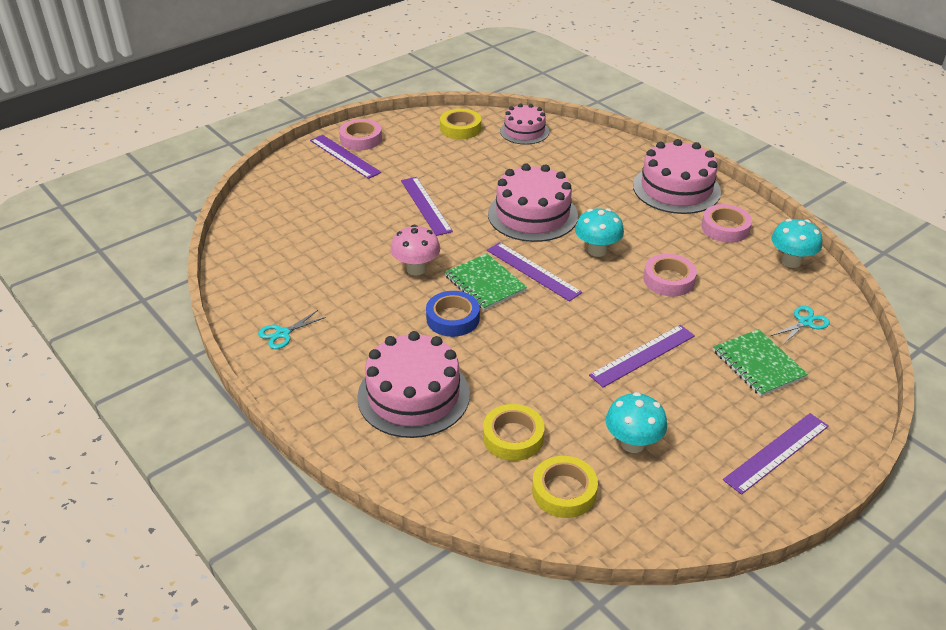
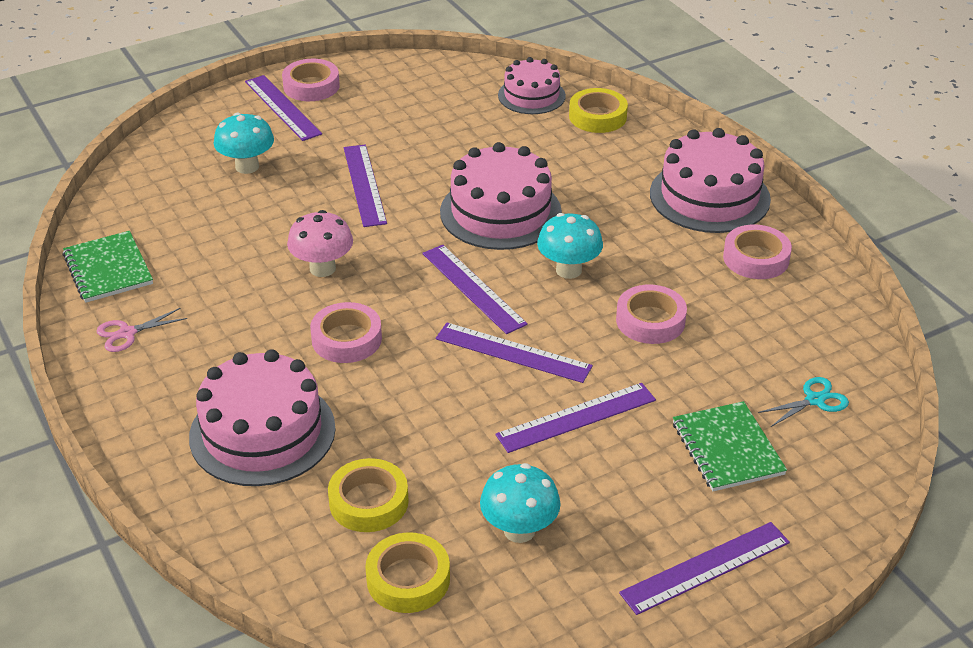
camera: 10 degrees right, 0 degrees up
(283, 333) = (127, 333): turquoise scissors -> pink scissors
(453, 318) = (346, 339): blue tape -> pink tape
(460, 128) = (447, 83): yellow tape -> yellow tape (597, 116)
(485, 283) = (404, 298): green notebook -> green notebook (108, 269)
(579, 314) = (513, 352): none -> purple ruler
(791, 261) = (829, 314): turquoise mushroom -> turquoise mushroom (247, 166)

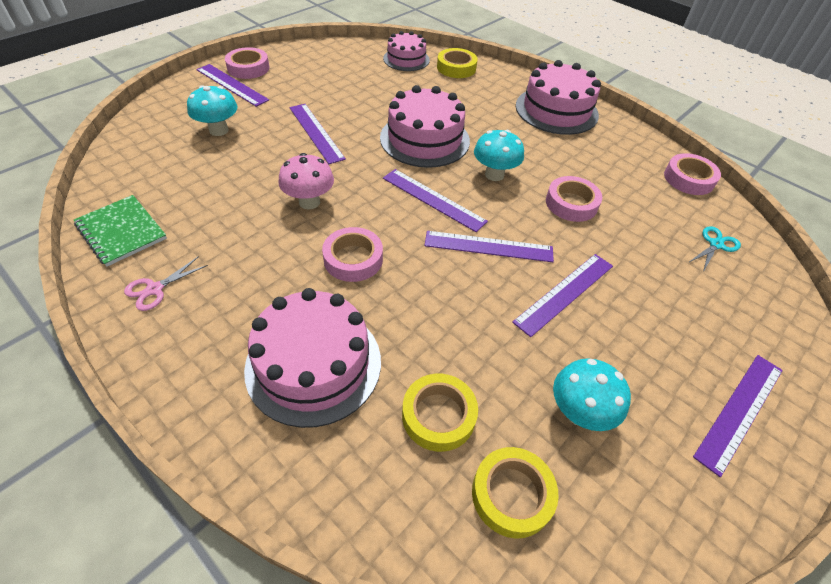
camera: 20 degrees left, 10 degrees up
(727, 448) = (686, 296): green notebook -> none
(756, 258) = (611, 147): pink tape -> pink tape (688, 179)

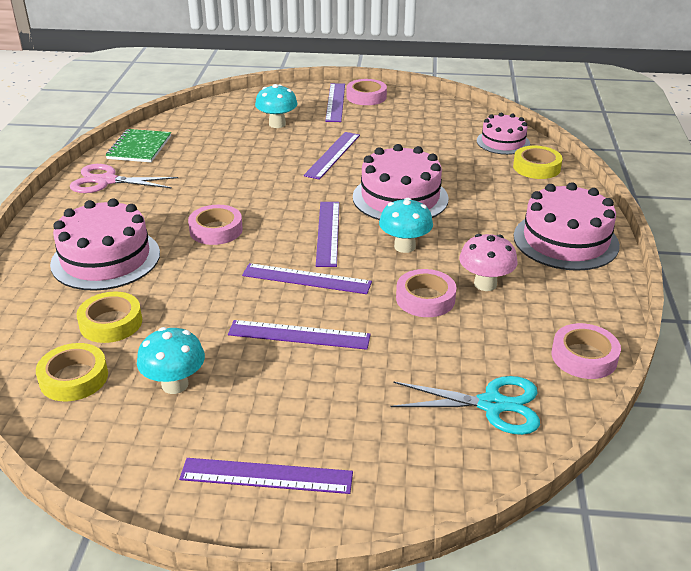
camera: 55 degrees right, 15 degrees down
(155, 289) = (107, 181): pink scissors -> pink scissors, size x1.71
(309, 202) = (251, 188): pink mushroom -> pink mushroom (485, 284)
(488, 246) = (306, 279): purple ruler -> purple ruler turned 45 degrees counterclockwise
(715, 244) = (492, 405): turquoise scissors -> turquoise scissors, size x1.71

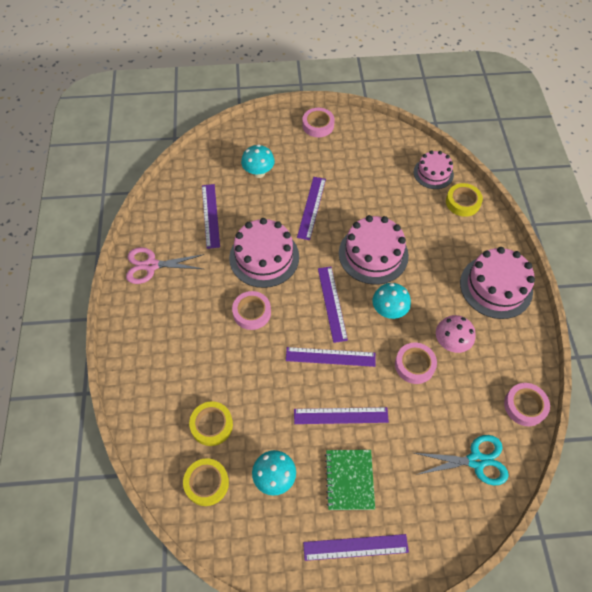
camera: 10 degrees left, 25 degrees up
(106, 258) = (183, 357): pink cake -> pink cake (264, 257)
(139, 147) = (161, 219): green notebook -> green notebook (349, 480)
(335, 102) = (296, 136): purple ruler -> purple ruler (210, 215)

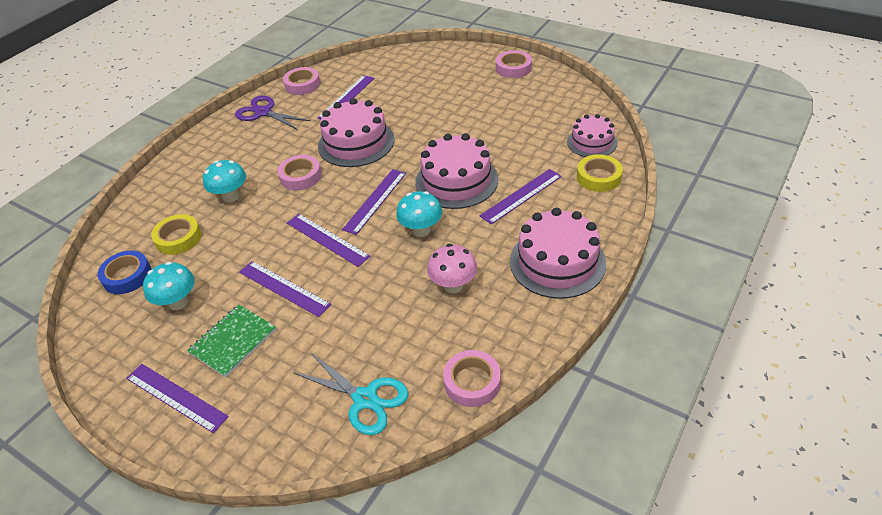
camera: 40 degrees right, 15 degrees down
(151, 265) = (263, 112): pink scissors -> purple scissors
(206, 483) = (127, 276): yellow tape -> blue tape
(258, 172) = (420, 83): turquoise mushroom -> turquoise mushroom (231, 196)
(311, 207) = (438, 124): purple ruler -> purple ruler (521, 196)
(414, 365) = (396, 285): pink tape -> pink tape (302, 85)

